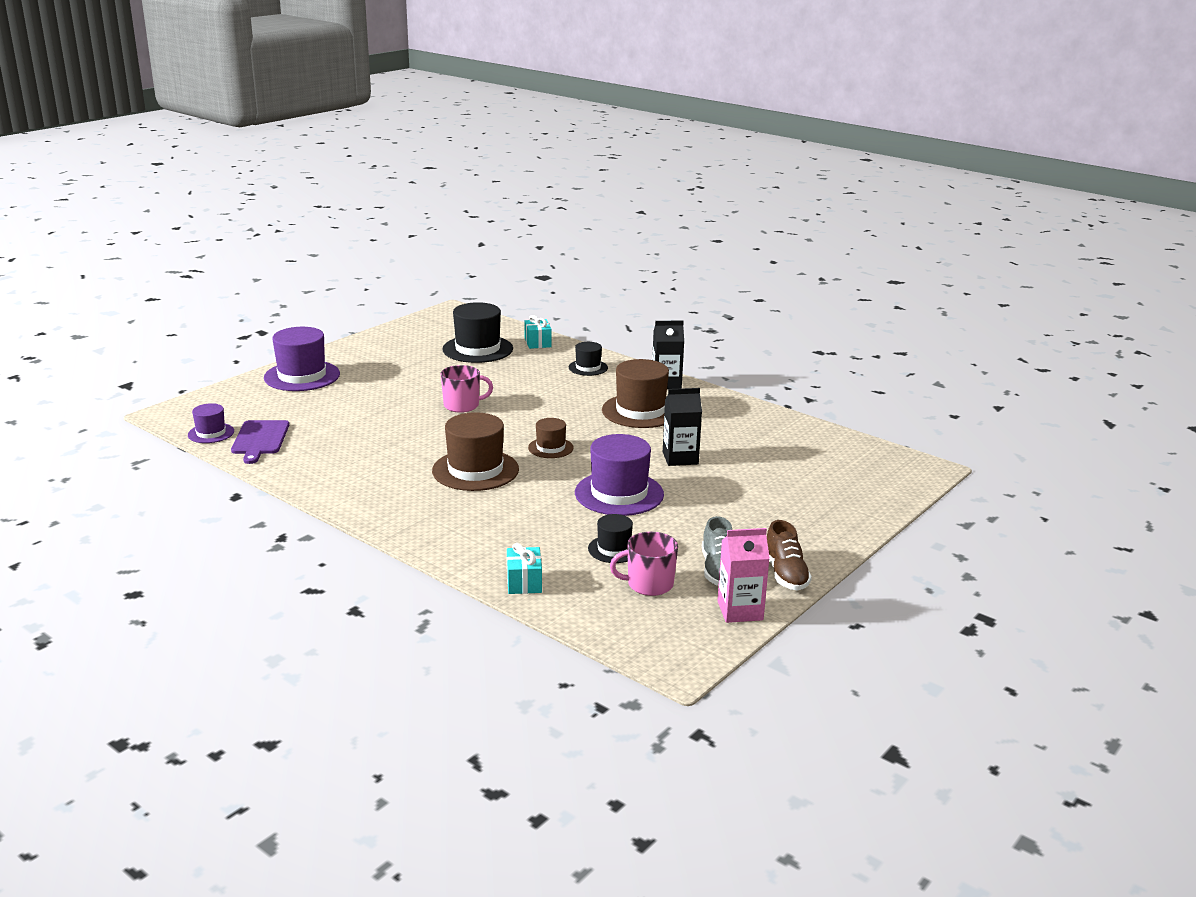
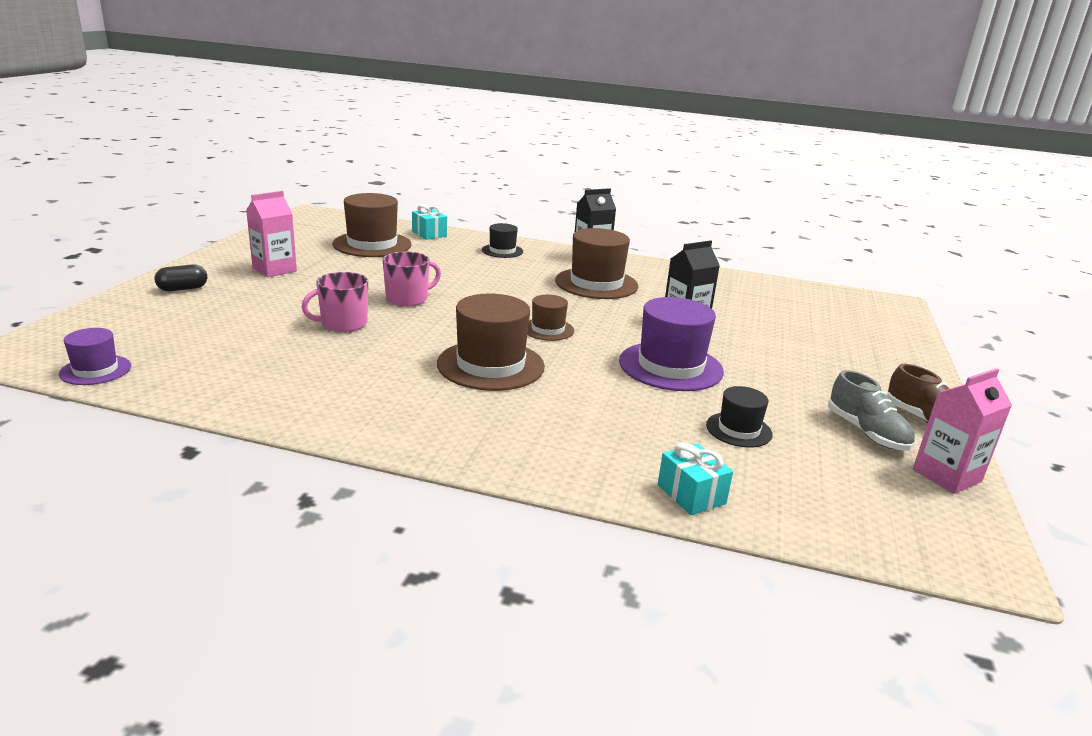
camera: 25 degrees left, 0 degrees up
(260, 439) = (176, 368): purple cutting board -> none
(302, 376) = (183, 289): purple hat -> black capsule
(380, 366) = (274, 270): none -> pink carton
(477, 349) = (372, 244): black hat -> brown hat
(649, 584) = (824, 465): pink mug -> pink mug (343, 324)

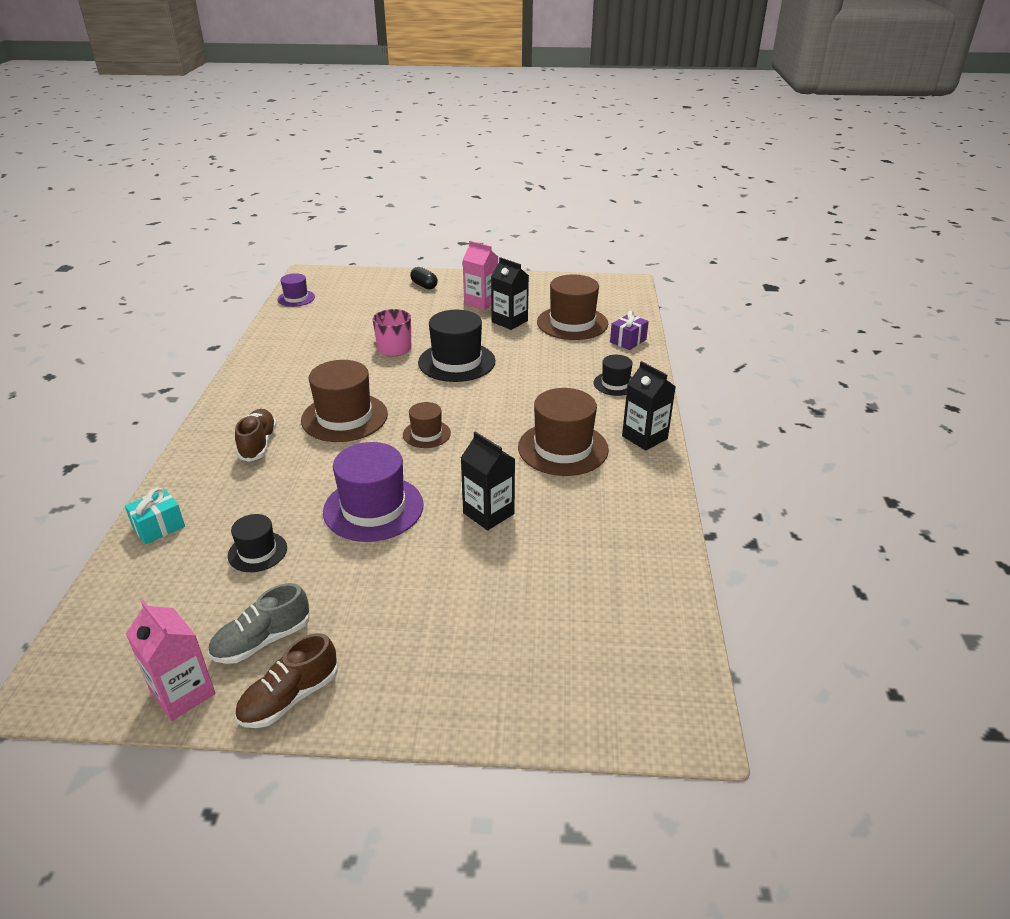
camera: 80 degrees right, 10 degrees up
(338, 265) = (509, 321): none -> black carton
(408, 299) = (456, 362): pink mug -> black hat
(429, 234) = (628, 341): turquoise gift -> purple gift
(525, 420) = (258, 444): none -> brown shoe

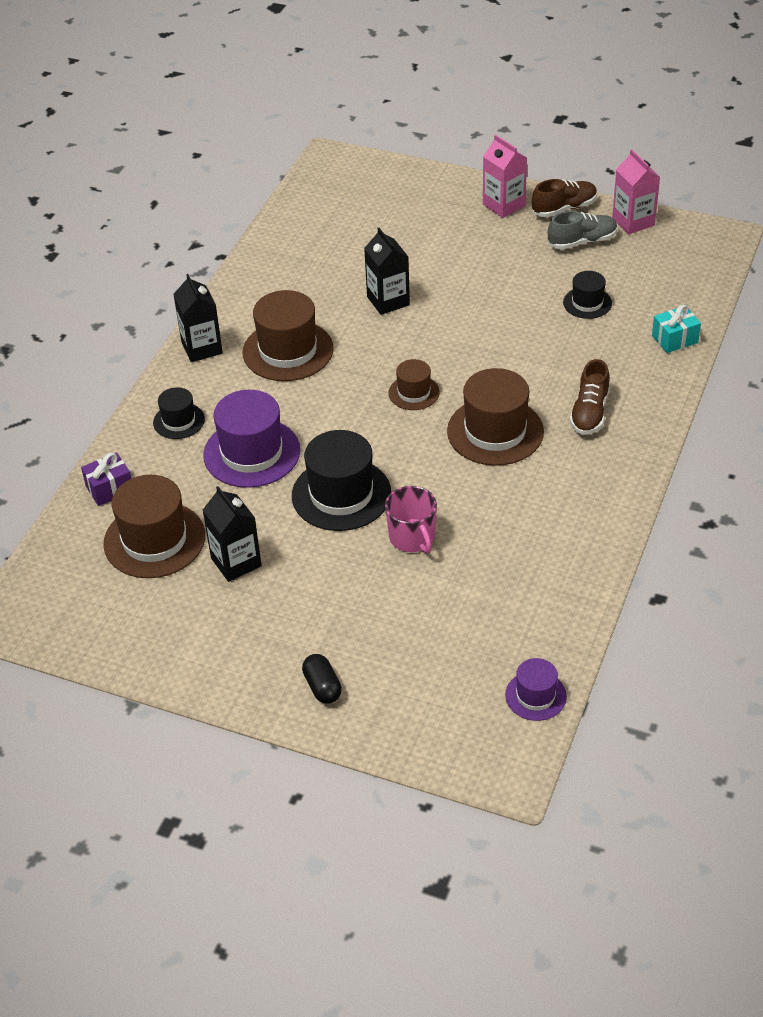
camera: 160 degrees left, 10 degrees up
(373, 508) = (485, 323): purple hat -> purple hat (251, 453)
(481, 302) = (254, 618): pink carton -> pink carton (503, 205)

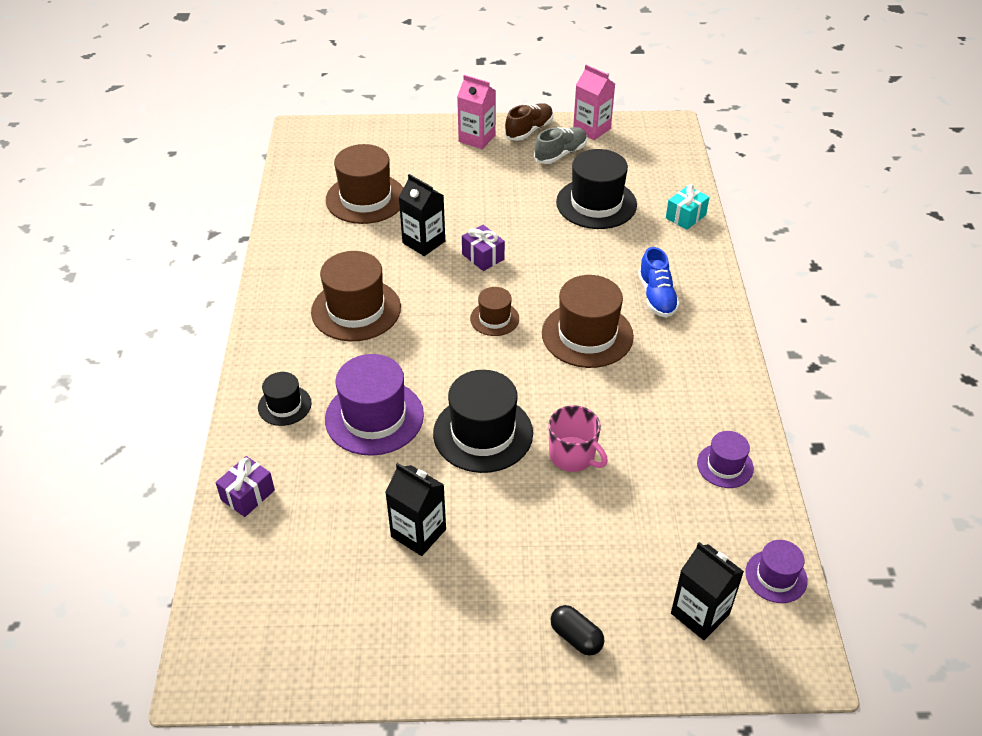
camera: 25 degrees left, 0 degrees up
(154, 540) = (322, 535): brown hat -> brown hat (366, 198)
(202, 348) = (270, 328): black carton -> black carton (700, 614)
(438, 329) = (483, 257): none -> purple gift
(552, 588) = (725, 465): none -> purple hat
(587, 303) = (596, 203): black hat -> black hat, size x1.84
(589, 413) = (656, 296): brown shoe -> blue shoe

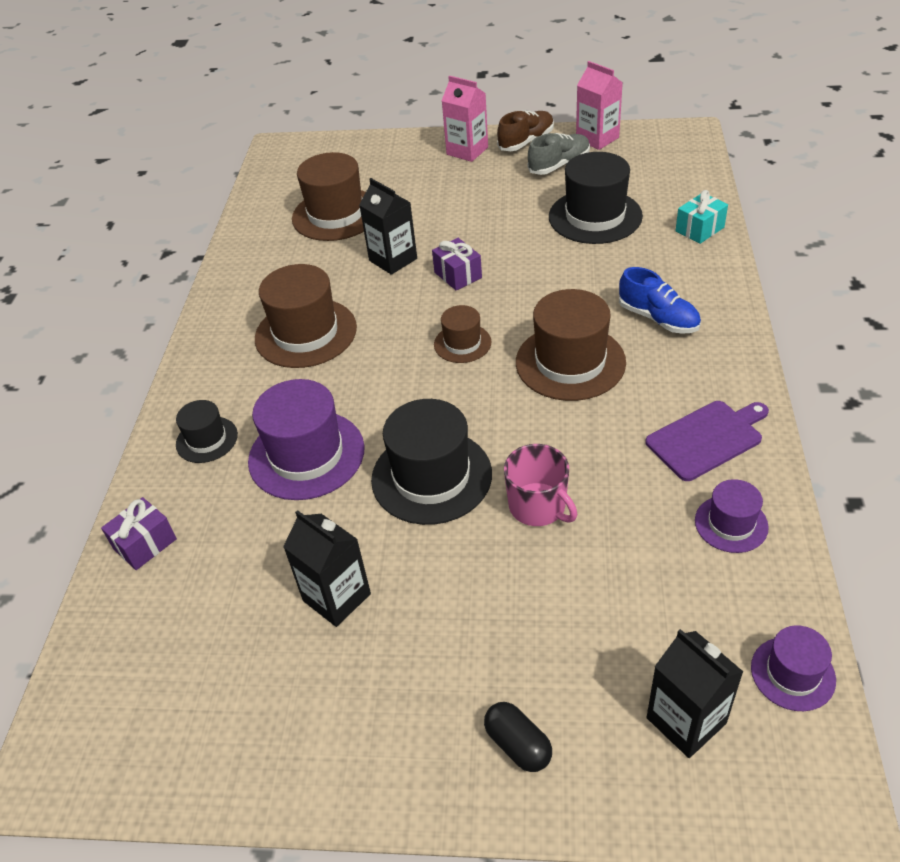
camera: 10 degrees right, 0 degrees up
(656, 296) = (658, 319): blue shoe -> blue shoe turned 45 degrees counterclockwise
(702, 398) = (707, 439): none -> purple cutting board

